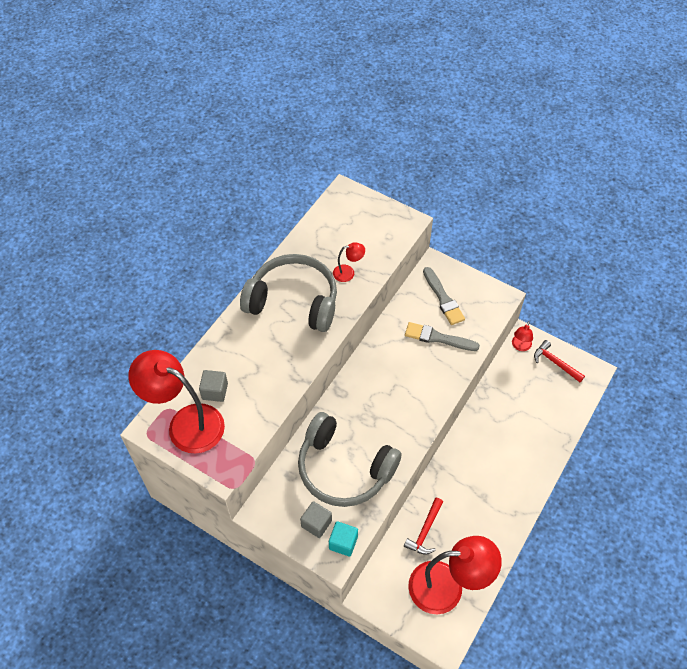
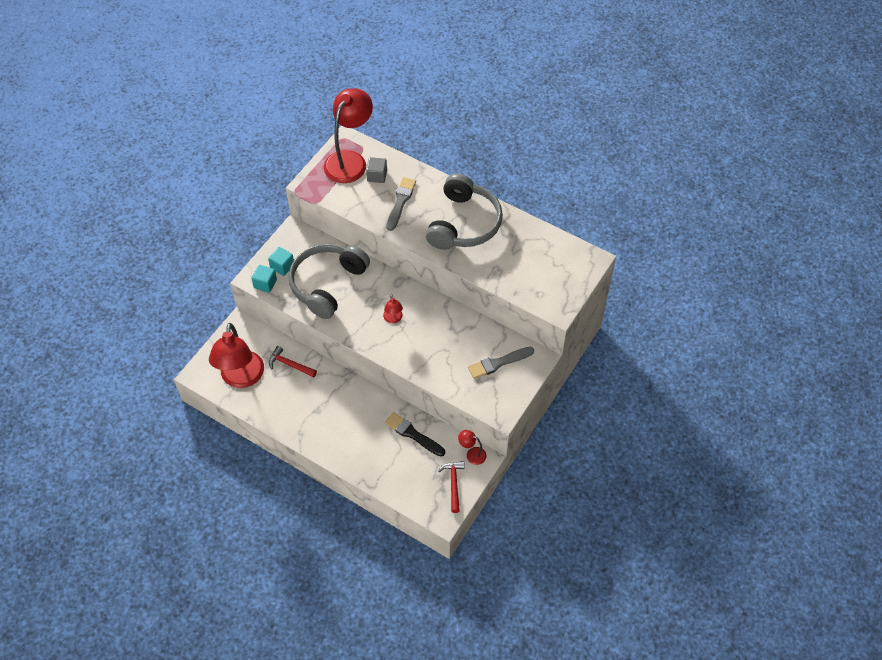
camera: 90 degrees right, 0 degrees up
(316, 523) = (282, 266): grey cube -> turquoise cube
(348, 272) = (496, 262): red lamp -> red lamp (393, 319)
(438, 338) = (454, 356): grey brush -> grey brush (400, 202)
(503, 399) = (413, 434): none -> black brush
(555, 362) = (453, 484): red hammer -> red hammer turned 45 degrees counterclockwise

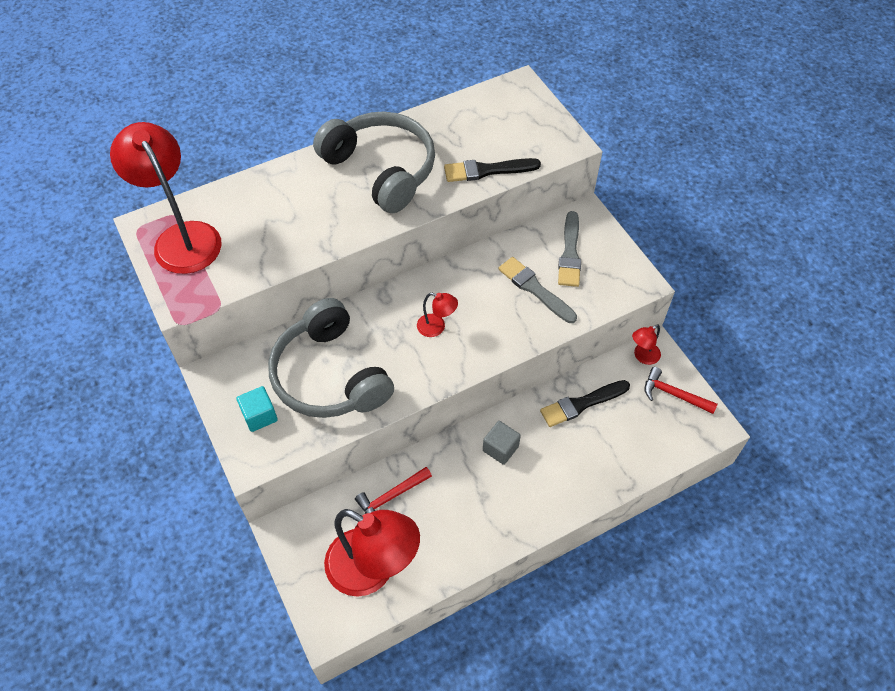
camera: 60 degrees left, 0 degrees up
(265, 284) = (272, 450): turquoise cube -> none
(377, 176) = (233, 220): grey cube -> grey cube (500, 448)
(400, 202) = (296, 215): grey brush -> grey brush (535, 289)
(502, 276) = (487, 170): none -> black brush

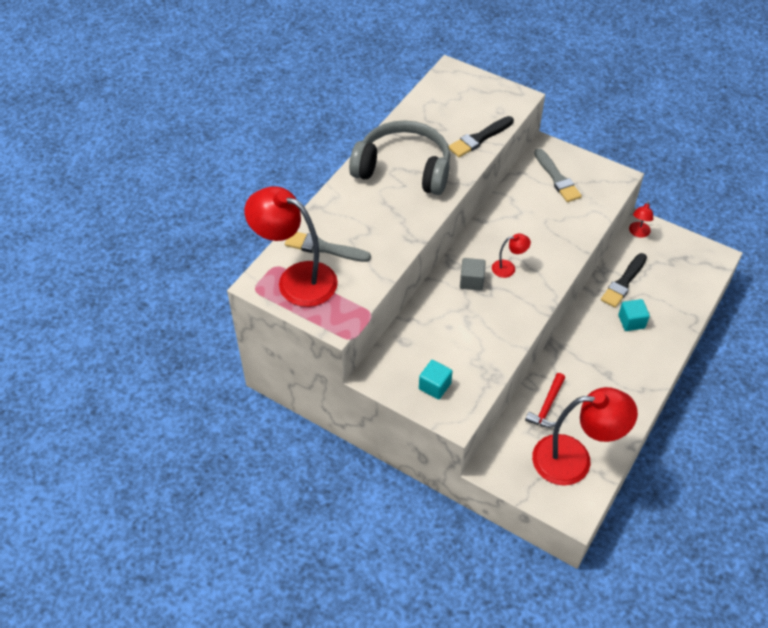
camera: 30 degrees left, 5 degrees down
(330, 375) = (461, 335): grey headphones -> none
(500, 448) = (594, 337): grey cube -> grey cube (471, 281)
(535, 289) = (553, 212): grey brush -> grey brush (323, 248)
(555, 451) = (631, 321): none -> turquoise cube
(673, 394) = (676, 248): red hammer -> none

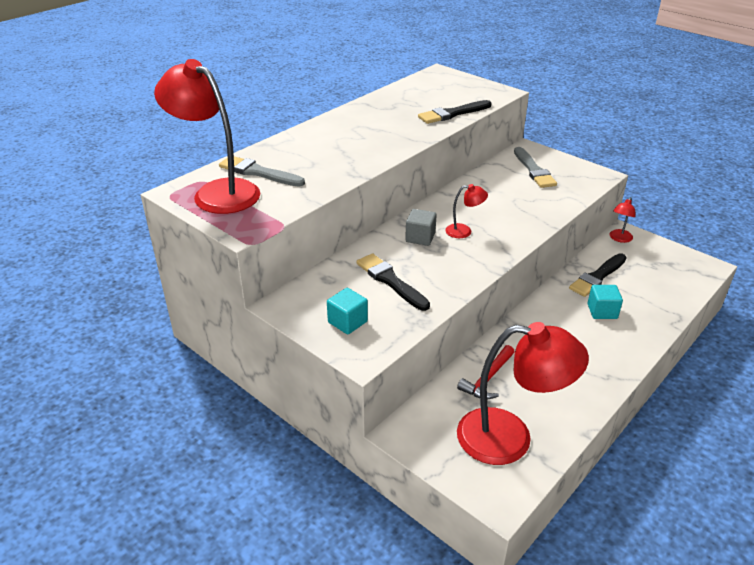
camera: 10 degrees right, 15 degrees down
(403, 169) = (367, 127): grey headphones -> none
(458, 336) = (390, 281): none -> black brush

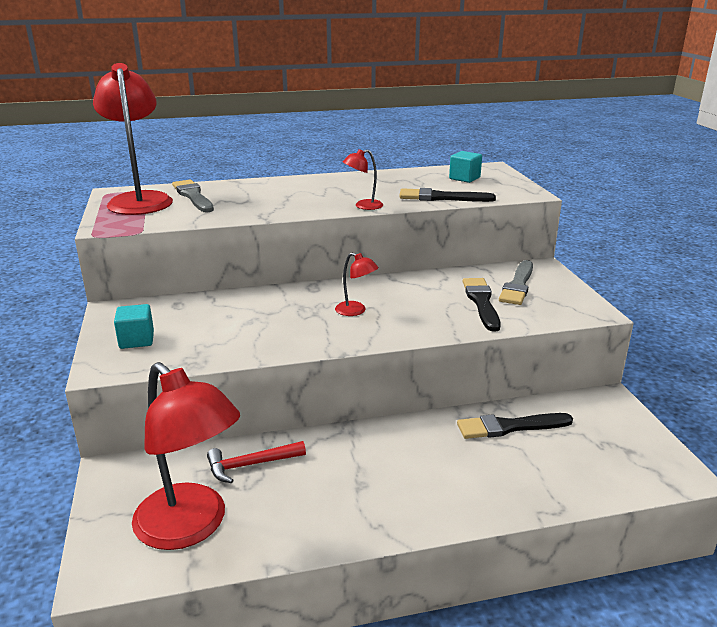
camera: 35 degrees right, 10 degrees down
(390, 281) = (223, 324): black brush -> black brush (481, 302)
(420, 237) = (306, 302): grey cube -> none
(602, 311) = (465, 461): turquoise cube -> turquoise cube (464, 178)
(619, 238) = (593, 401): red lamp -> red lamp (363, 206)

